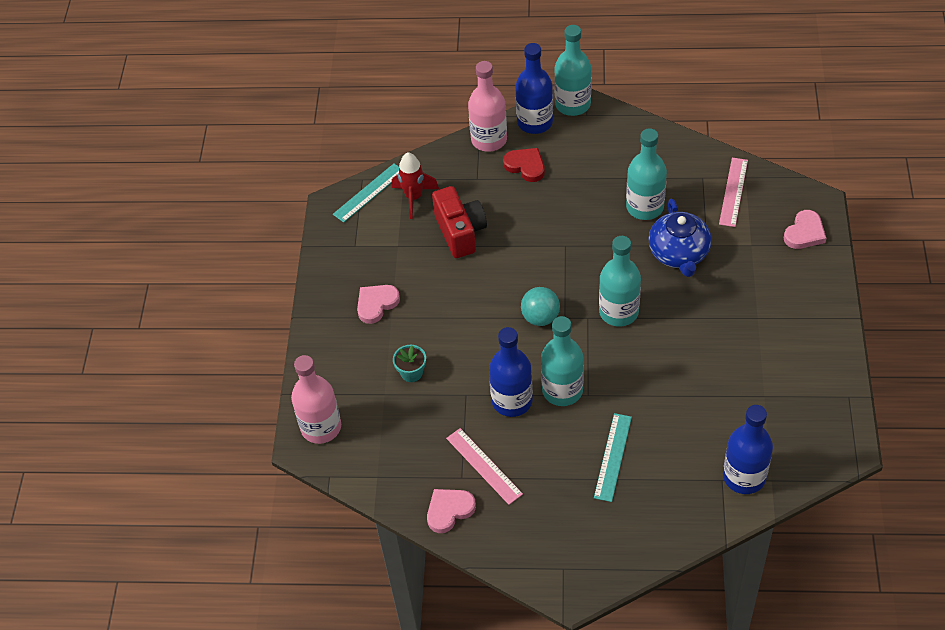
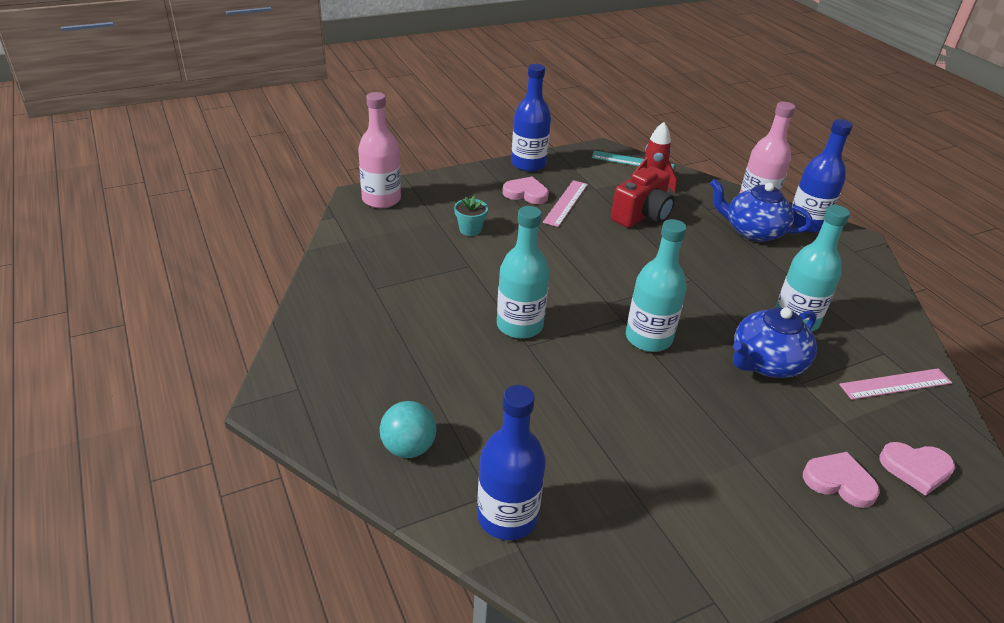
camera: 55 degrees right, 15 degrees down
(449, 510) = (332, 291): pink heart -> pink heart (839, 482)
(484, 466) = (396, 298): pink ruler -> pink ruler (566, 203)
(512, 401) = (482, 295): blue bottle -> blue bottle (528, 164)
(525, 166) = (753, 231): red heart -> blue teapot
(540, 317) = (593, 287): turquoise ball -> turquoise ball (408, 447)
(572, 104) = (855, 239): turquoise bottle -> none
(612, 457) = (462, 386): turquoise ruler -> none

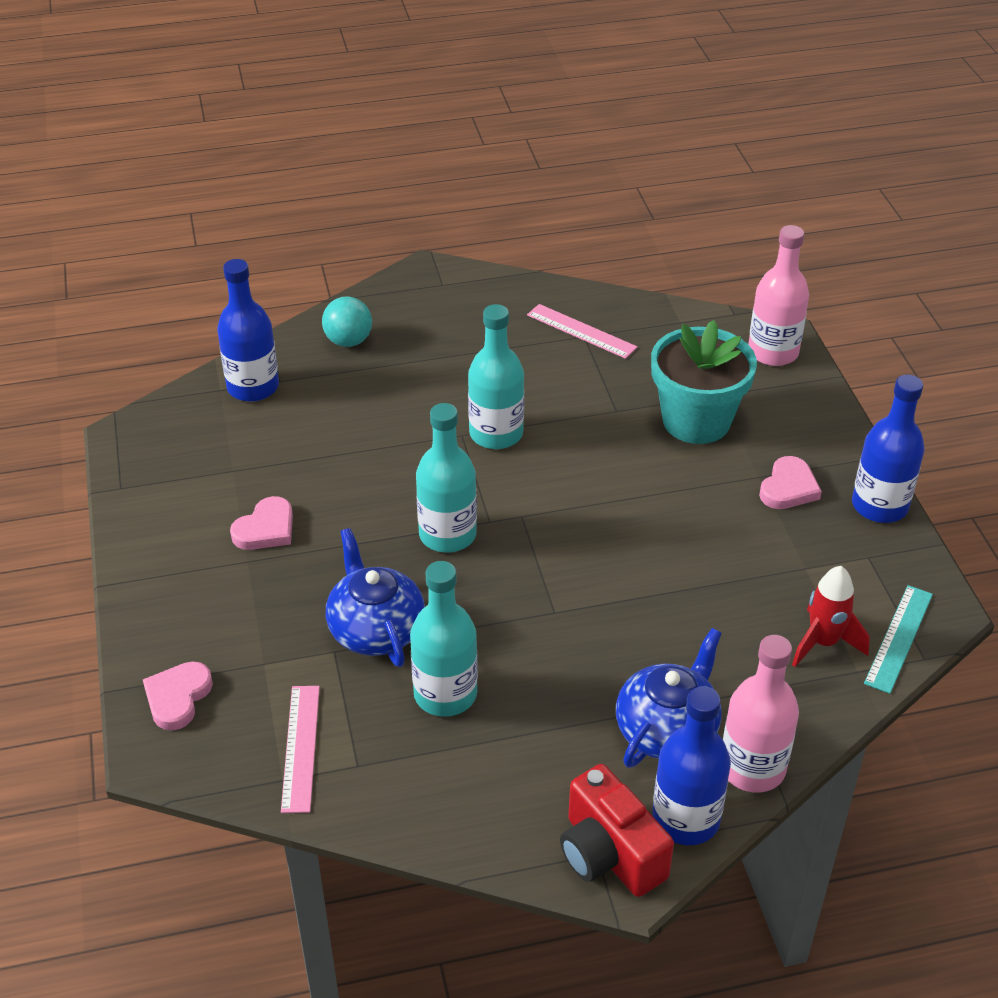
camera: 105 degrees right, 5 degrees up
(470, 229) = (696, 421): turquoise flower pot -> turquoise flower pot, size x2.31
(566, 203) = (761, 525): pink ruler -> pink ruler (581, 331)
(642, 215) = (722, 603): red camera -> red camera (609, 854)
(839, 482) = (191, 622): pink heart -> pink heart (266, 529)

